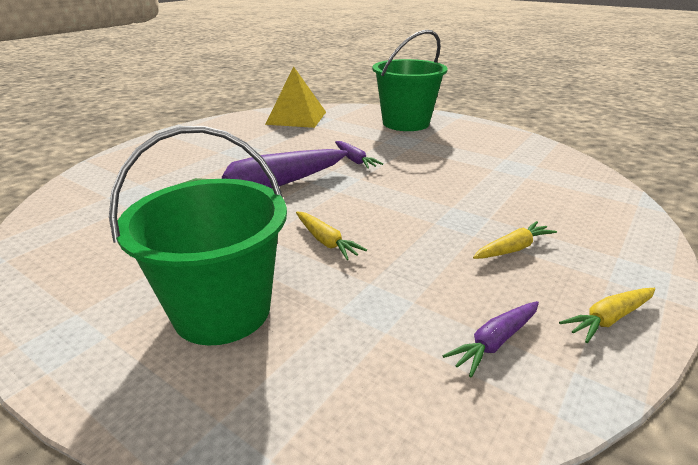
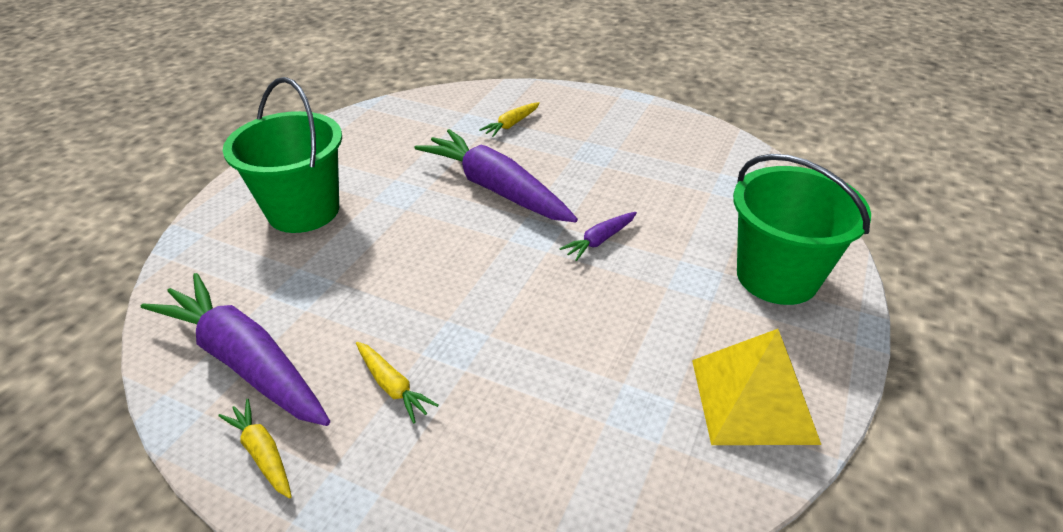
camera: 80 degrees right, 10 degrees up
(296, 118) = (729, 169): yellow pyramid -> yellow pyramid (753, 399)
(326, 241) = (400, 245): yellow carrot -> yellow carrot (511, 124)
(494, 342) = (245, 361): purple carrot -> purple carrot, size x2.26

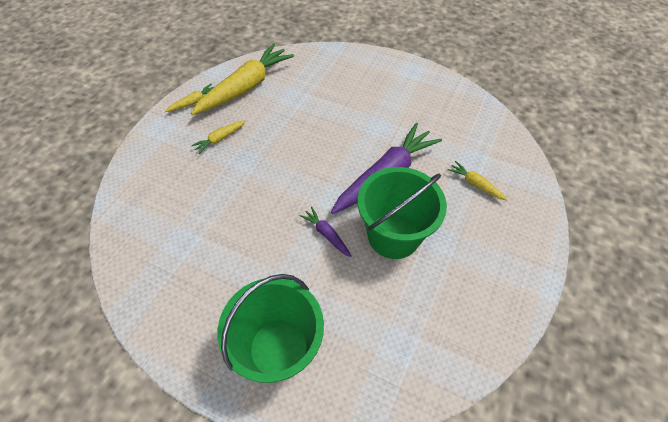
camera: 90 degrees right, 15 degrees up
(245, 361) = (246, 87): purple carrot -> yellow carrot
(303, 210) = (359, 87): green bucket -> green bucket (393, 235)
(753, 399) = (174, 302): yellow pyramid -> none

